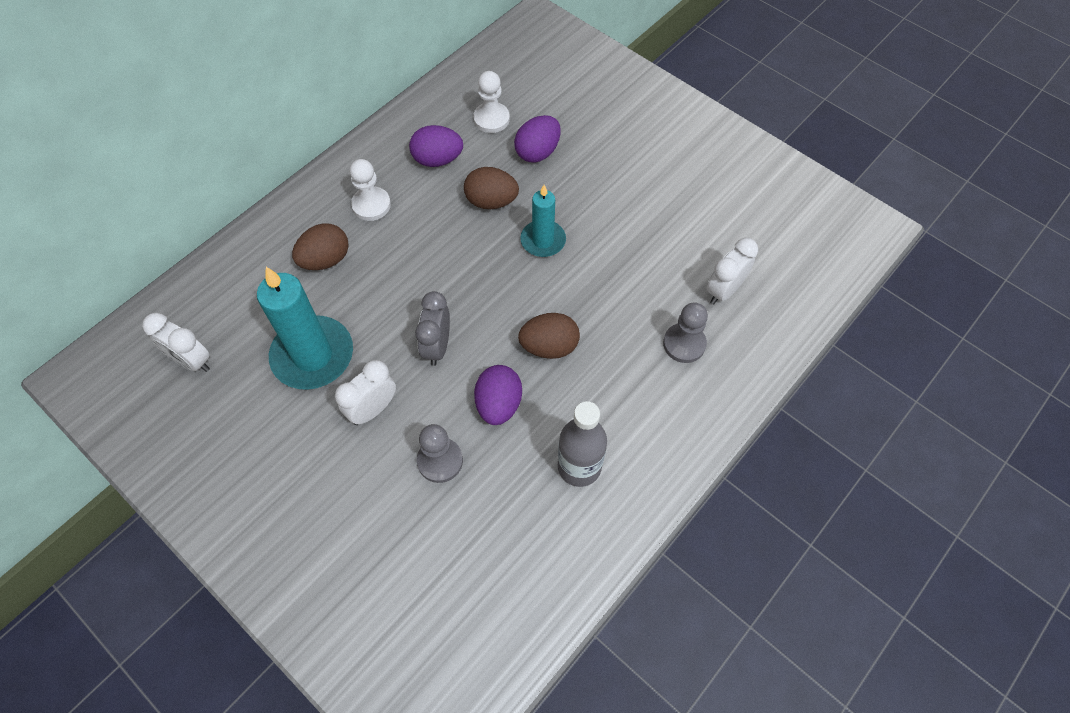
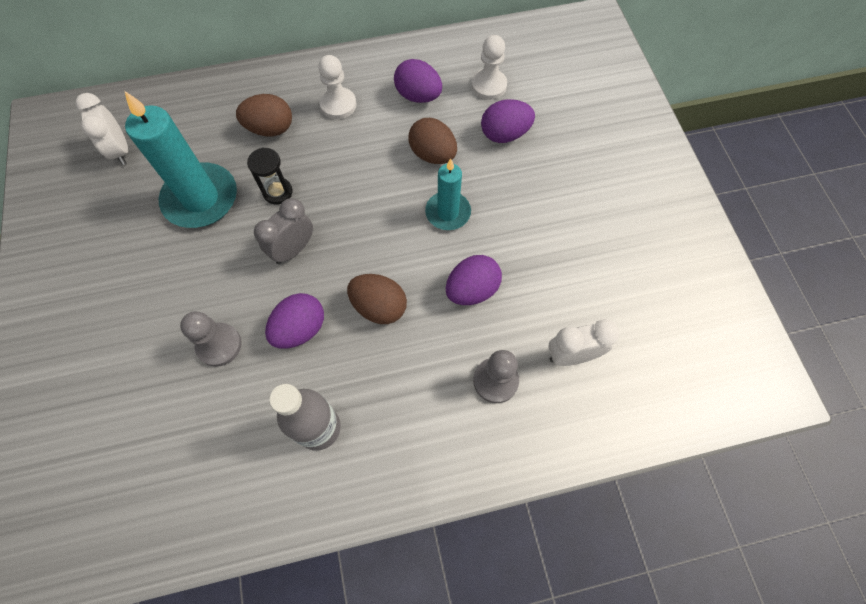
camera: 35 degrees right, 5 degrees up
(373, 409) = (206, 269): white clock -> none
(381, 308) = (278, 192): none -> black hourglass
(611, 288) = (472, 290): none -> purple egg

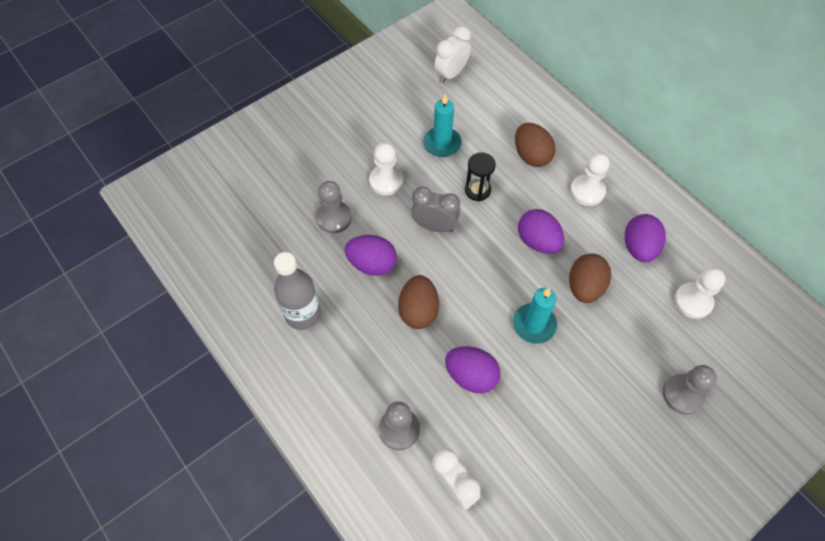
camera: 65 degrees right, 5 degrees down
(201, 198) = (442, 144): turquoise candle -> turquoise candle, size x0.59
(208, 272) = (386, 181): none -> white pawn
(504, 134) = (646, 338): purple egg -> purple egg (537, 241)
(566, 135) = (683, 394): none -> grey pawn

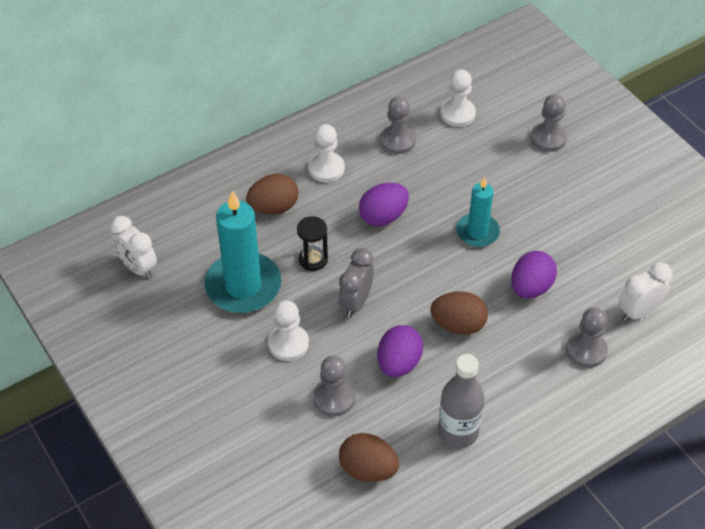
camera: 85 degrees left, 10 degrees down
(442, 144) = (243, 286): turquoise candle -> turquoise candle, size x1.69
(585, 287) = (438, 187): brown egg -> brown egg (368, 469)
(639, 247) = (397, 140): purple egg -> grey pawn

